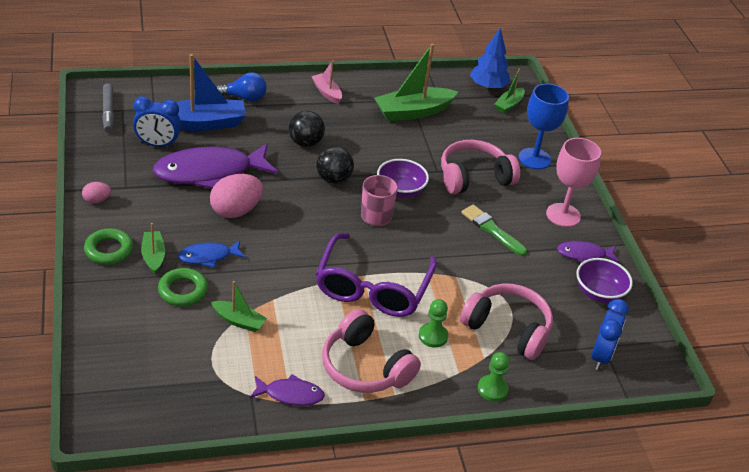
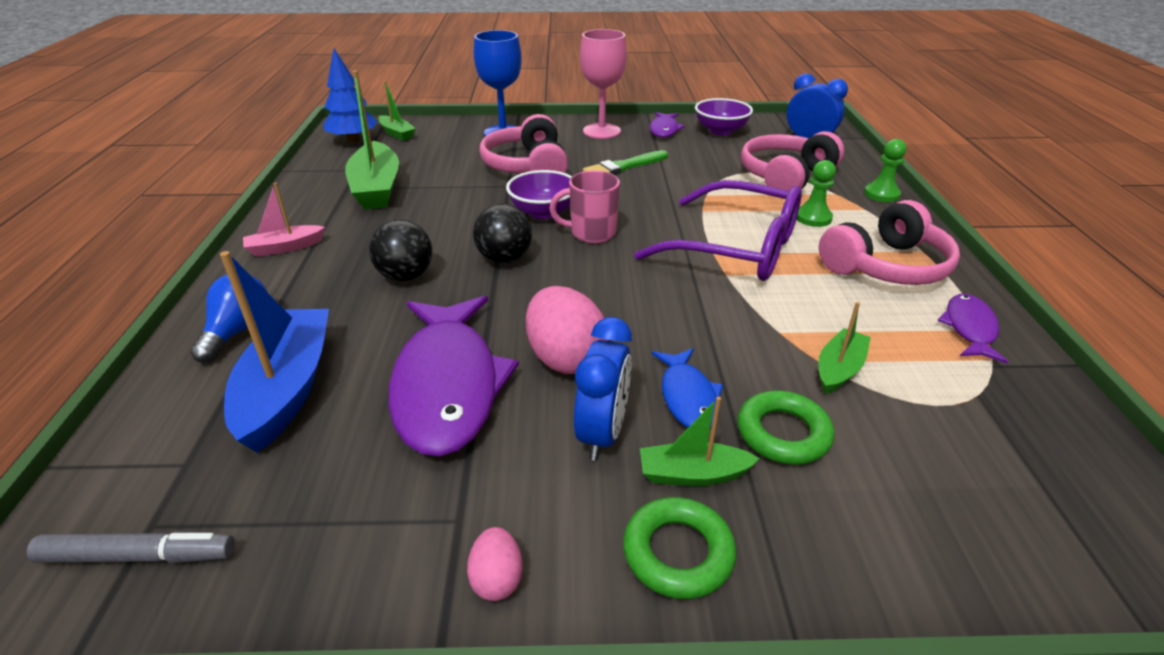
camera: 75 degrees left, 5 degrees down
(158, 144) = (325, 459): blue clock -> blue clock (602, 433)

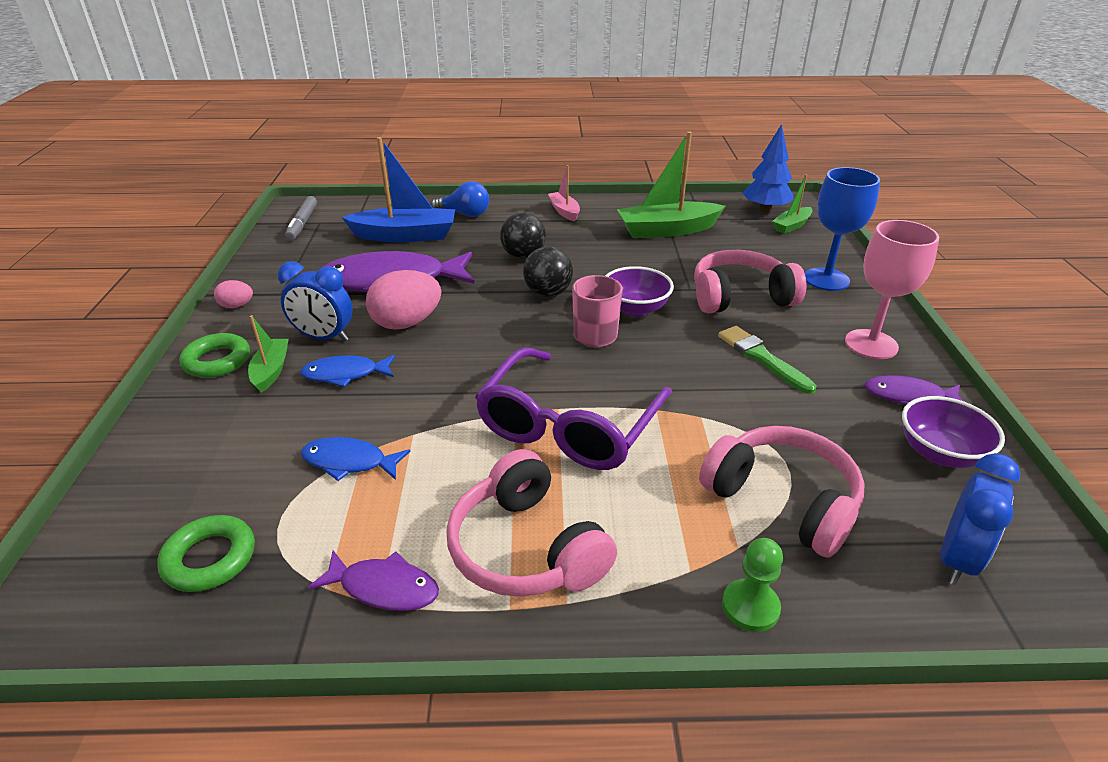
camera: 90 degrees right, 0 degrees up
(783, 433) = (288, 416): green ring -> green ring (210, 558)
(813, 218) = (652, 504): green pawn -> none
(839, 369) = (349, 462): green boat -> blue fish

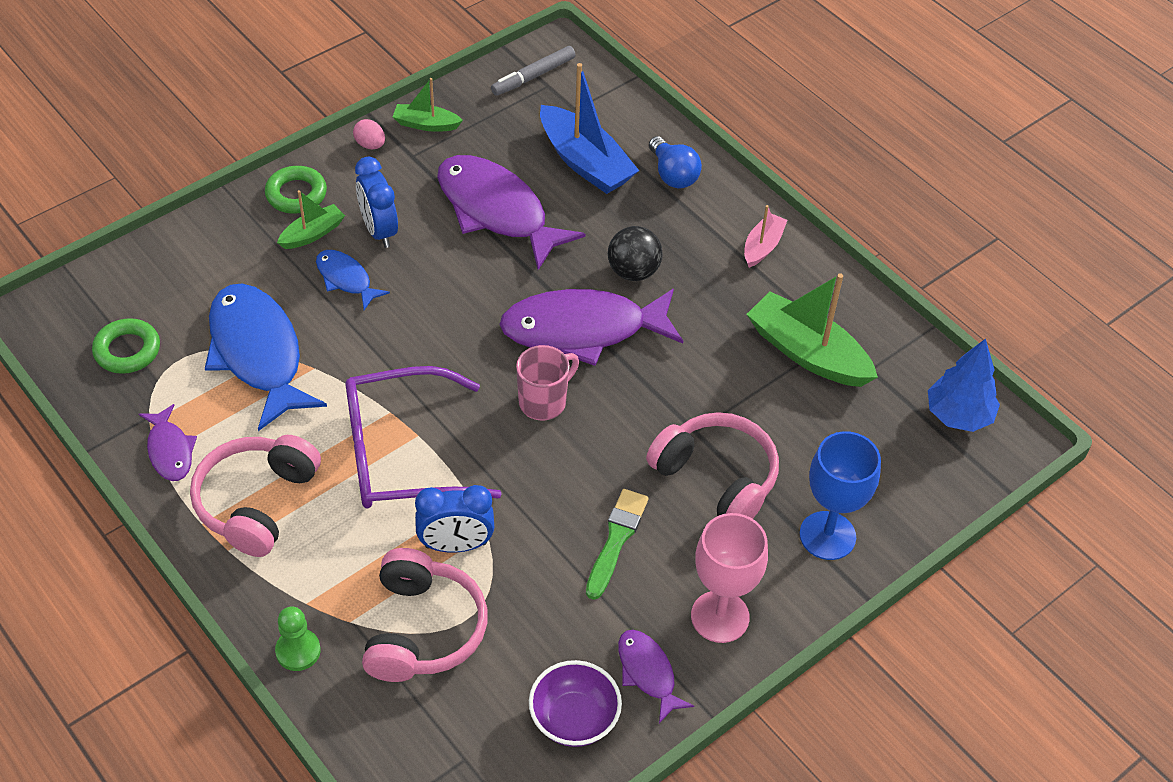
camera: 50 degrees right, 15 degrees up
(349, 462) = (258, 353): blue fish -> blue fish, size x2.01
(406, 323) = (445, 266): pink egg -> none
(548, 293) = (582, 330): black ball -> purple fish
(635, 309) = (616, 408): purple bowl -> none
(791, 226) = (936, 457): green boat -> green boat (426, 124)
(957, 559) = (441, 761): blue clock -> blue clock (456, 545)

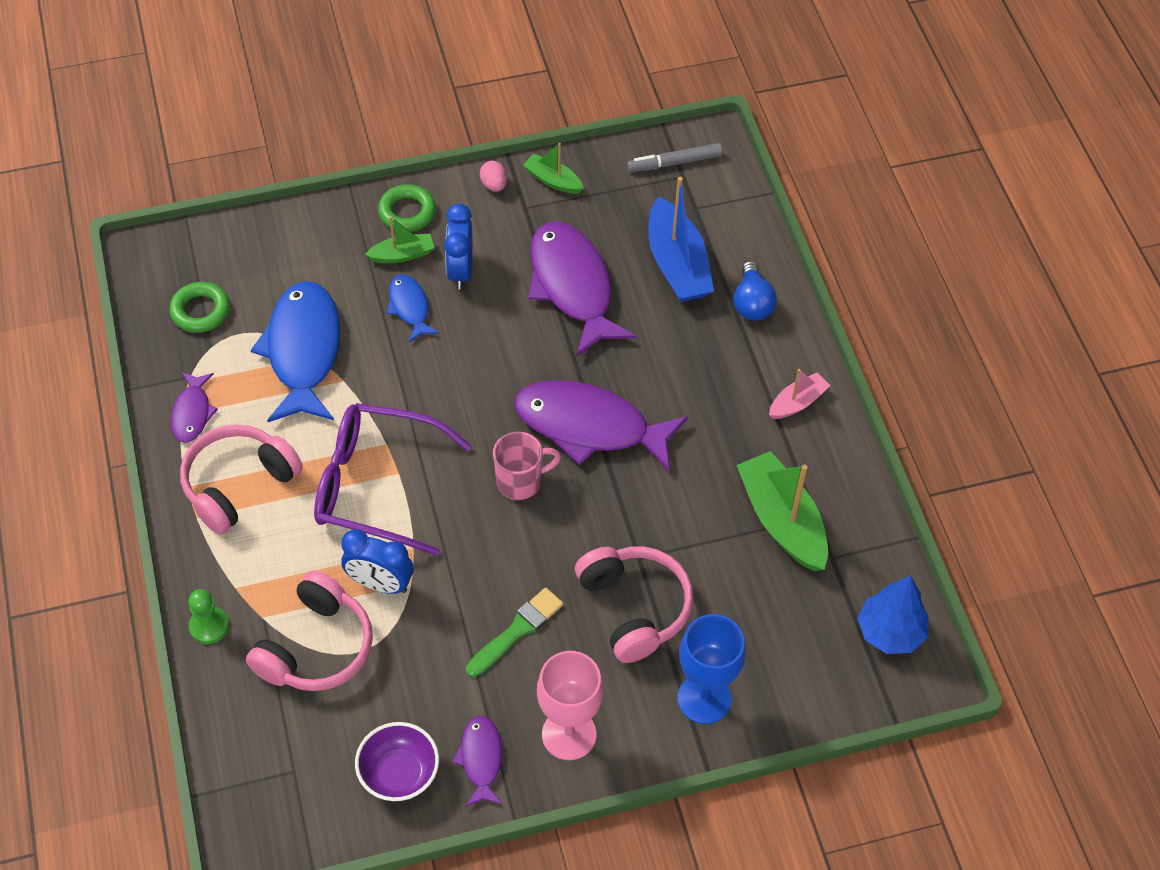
camera: 25 degrees right, 5 degrees up
(633, 271) = (664, 386): black ball -> none

